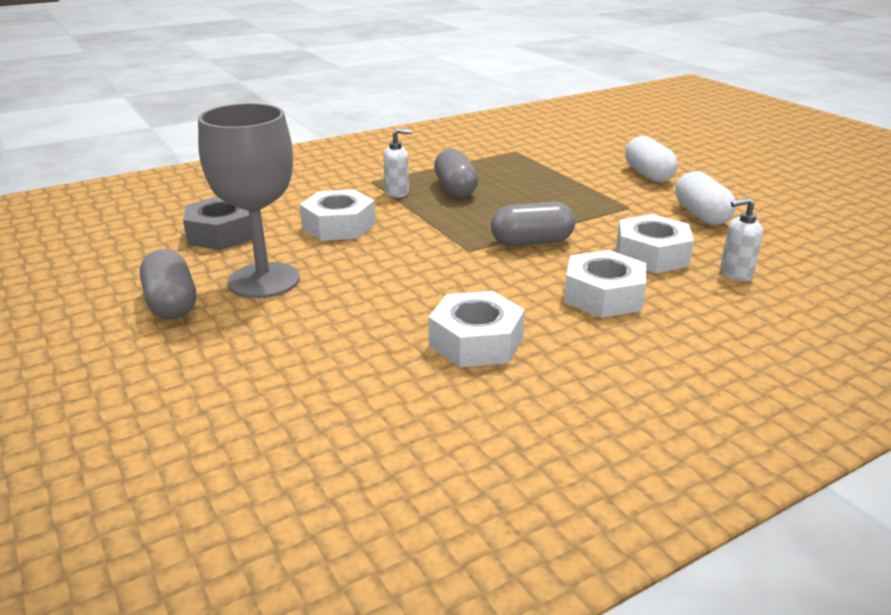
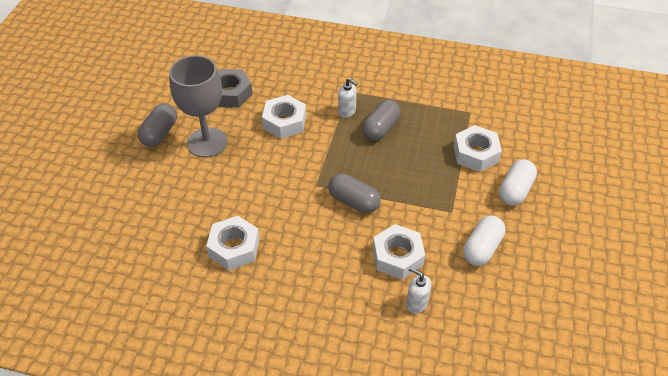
camera: 45 degrees right, 20 degrees up
(603, 295) = (327, 264): white nut -> white nut (475, 153)

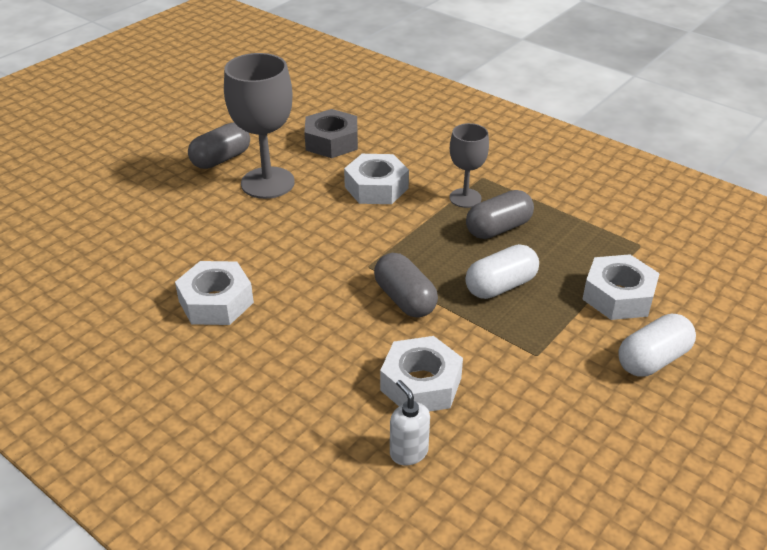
camera: 25 degrees right, 10 degrees down
(347, 111) = (465, 198): white soap dispenser -> grey goblet
(482, 248) = (553, 416): white capsule -> white capsule (500, 286)

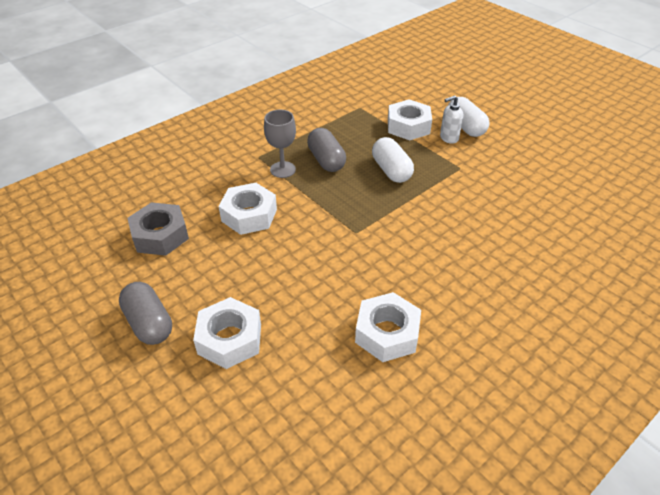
camera: 80 degrees left, 5 degrees up
(267, 183) = (211, 287): grey goblet -> none
(404, 299) = (399, 218): grey capsule -> none
(408, 452) = (548, 235): white soap dispenser -> white soap dispenser (448, 138)
(421, 384) = (487, 221): white nut -> white nut (229, 339)

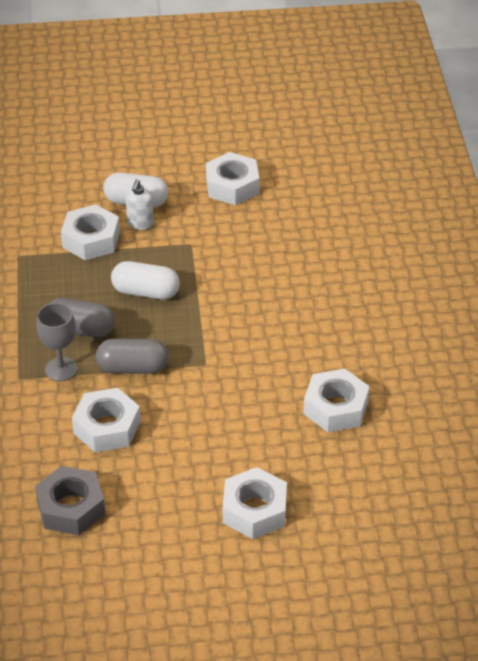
camera: 55 degrees left, 0 degrees up
(149, 323) = (186, 559): grey capsule -> grey capsule (133, 368)
(539, 159) = (232, 186): none -> white nut

